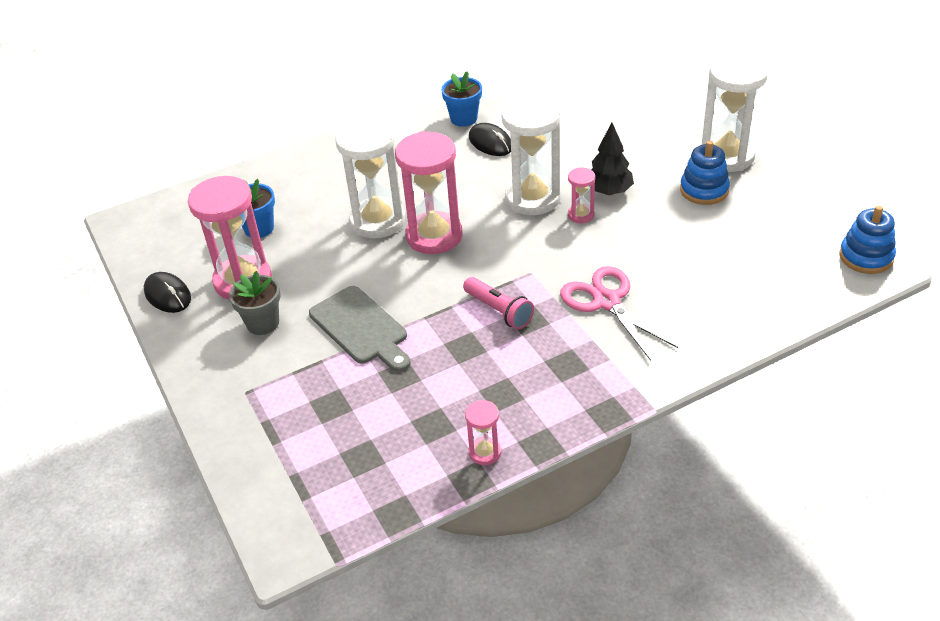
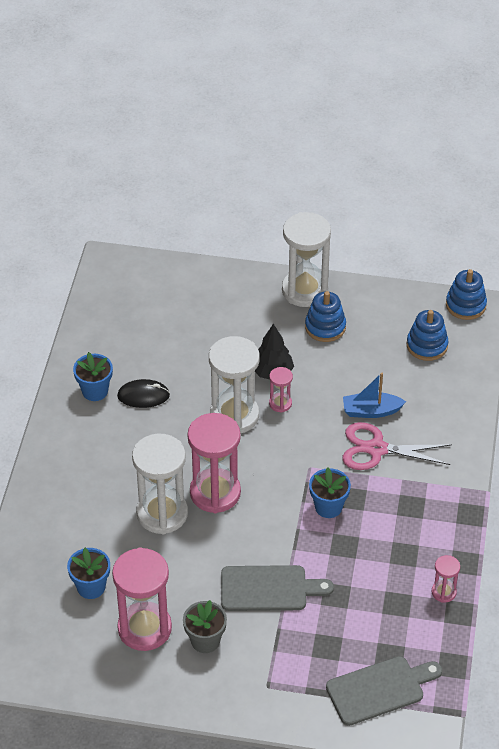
camera: 55 degrees left, 5 degrees up
(168, 295) = (111, 682): black mouse -> none
(312, 475) = (379, 689): none -> grey cutting board
(499, 311) = (328, 507): pink flashlight -> blue flower pot
(647, 272) = (371, 411): none -> blue boat
(777, 261) = (427, 345): none -> blue stacking toy

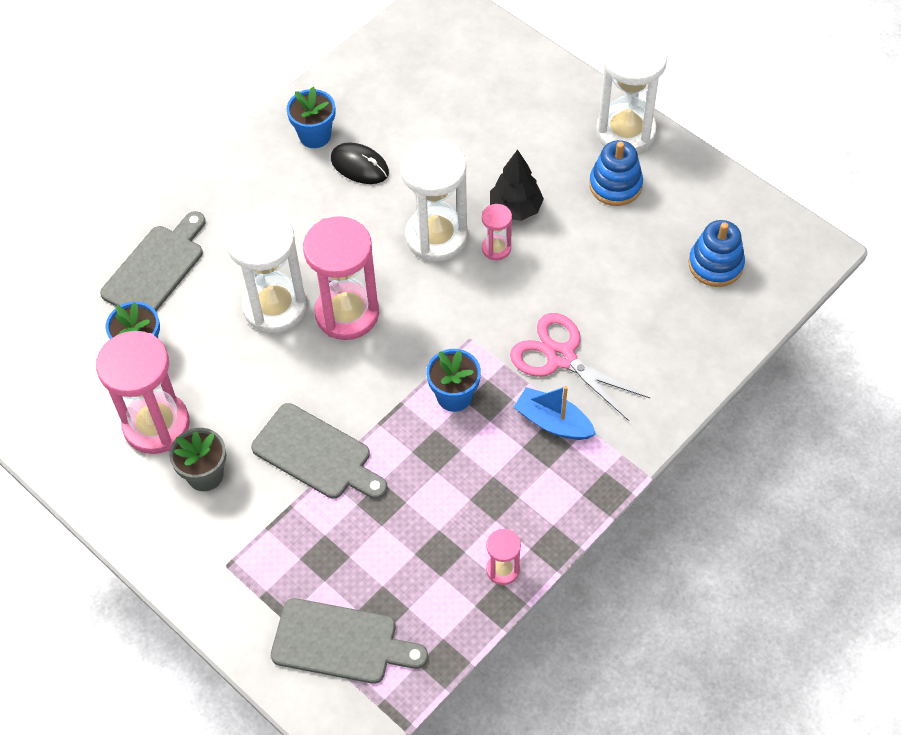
camera: 35 degrees right, 10 degrees up
(56, 531) = (156, 268): none -> grey cutting board
(371, 411) = (590, 309): blue boat -> blue boat (553, 422)
(465, 305) = (800, 239): blue stacking toy -> none

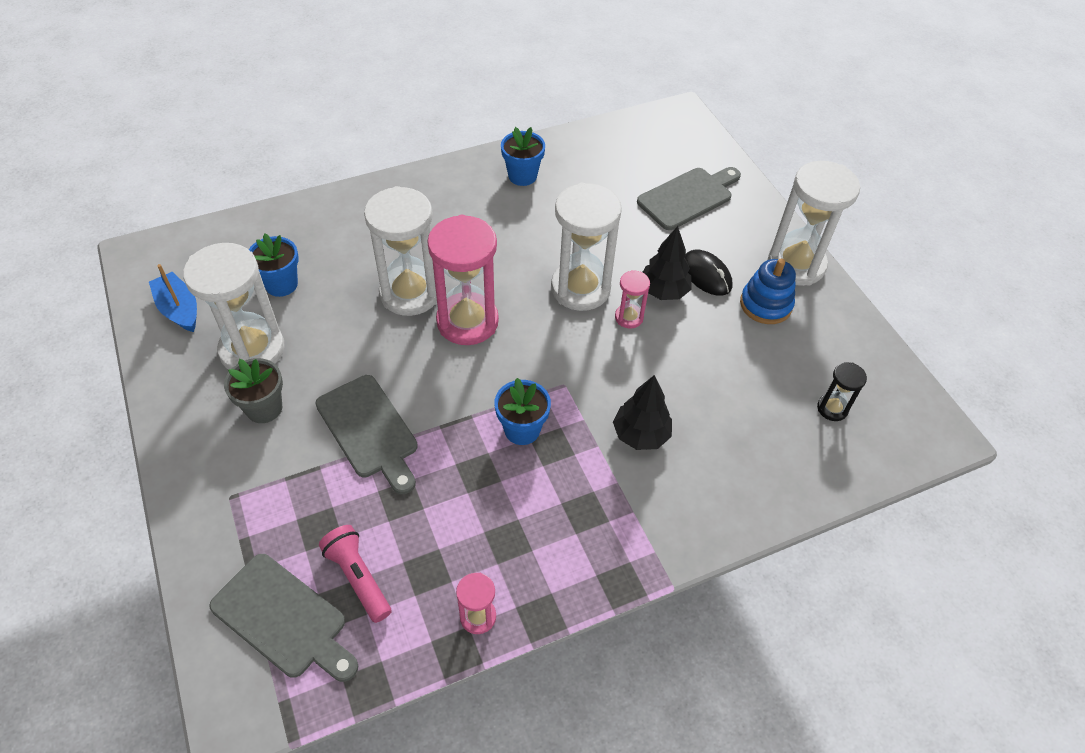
camera: 20 degrees right, 5 degrees down
(156, 268) = (334, 228): grey cutting board -> grey cutting board (688, 197)
(156, 425) = (252, 350): pink hourglass -> white hourglass
(359, 166) = (546, 210): black mouse -> black mouse (706, 275)
(384, 583) = (358, 577): none -> pink flashlight
(553, 422) = (602, 492): blue boat -> blue boat (179, 309)
(561, 357) = (640, 434): pink scissors -> black tree
(715, 264) = (832, 408): blue stacking toy -> black hourglass

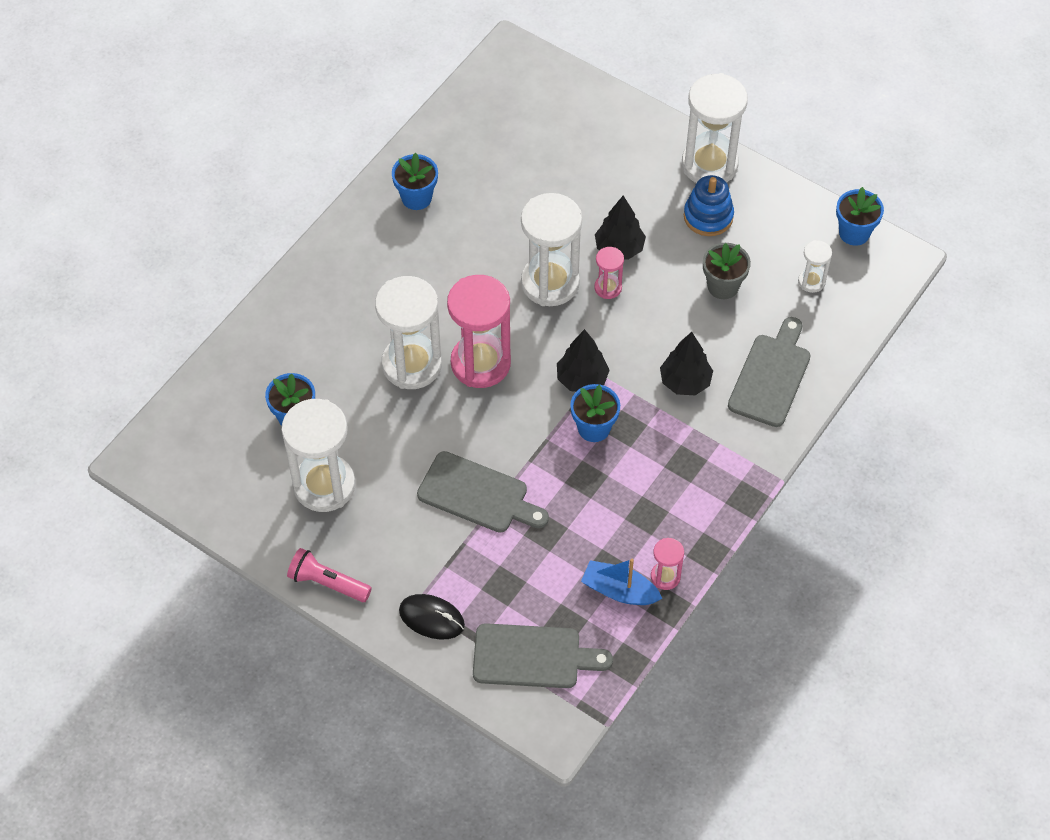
camera: 30 degrees left, 5 degrees up
(179, 309) = (227, 487): blue boat -> blue boat (619, 590)
(264, 408) = (379, 525): grey flower pot -> grey flower pot (723, 286)
(358, 577) = (561, 600): pink flashlight -> pink flashlight (327, 583)
(545, 381) = (582, 379): none -> black tree
(688, 197) = (578, 143): grey cutting board -> grey cutting board (771, 376)
(706, 275) = (643, 214): black mouse -> black mouse (431, 618)
(832, 408) = (811, 281): black hourglass -> white hourglass
(905, 386) = (854, 233): none -> blue flower pot

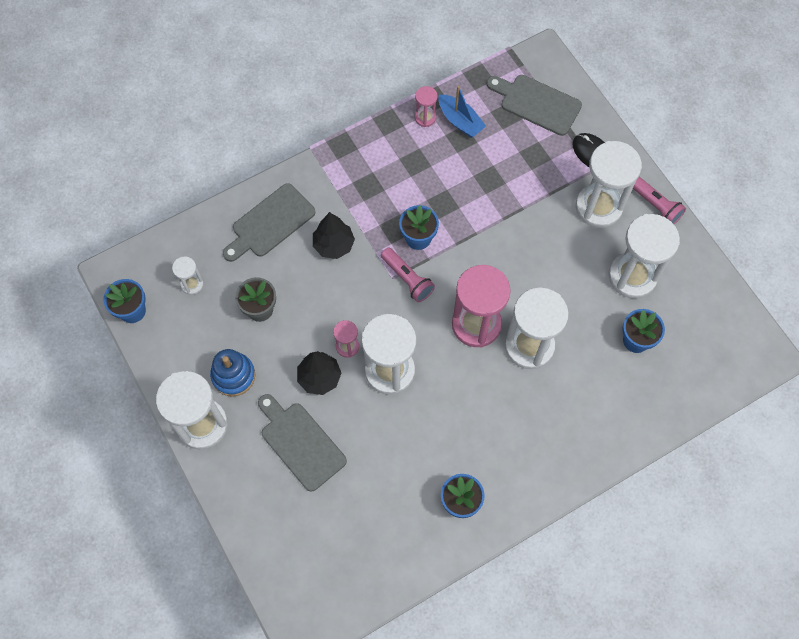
camera: 155 degrees left, 10 degrees up
(396, 551) = (598, 207): none -> white hourglass
(478, 495) = (524, 223): grey cutting board -> grey cutting board (300, 443)
(582, 379) = (407, 279): black tree -> pink flashlight

